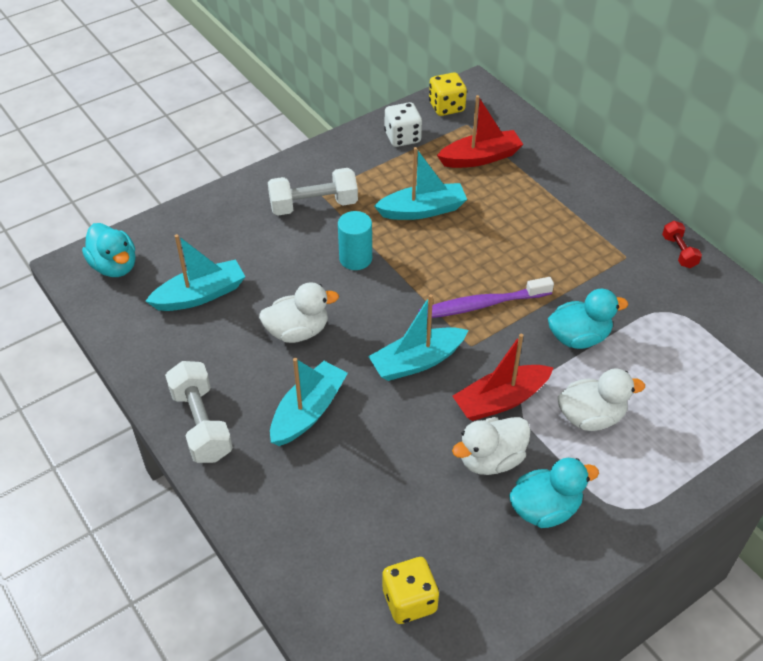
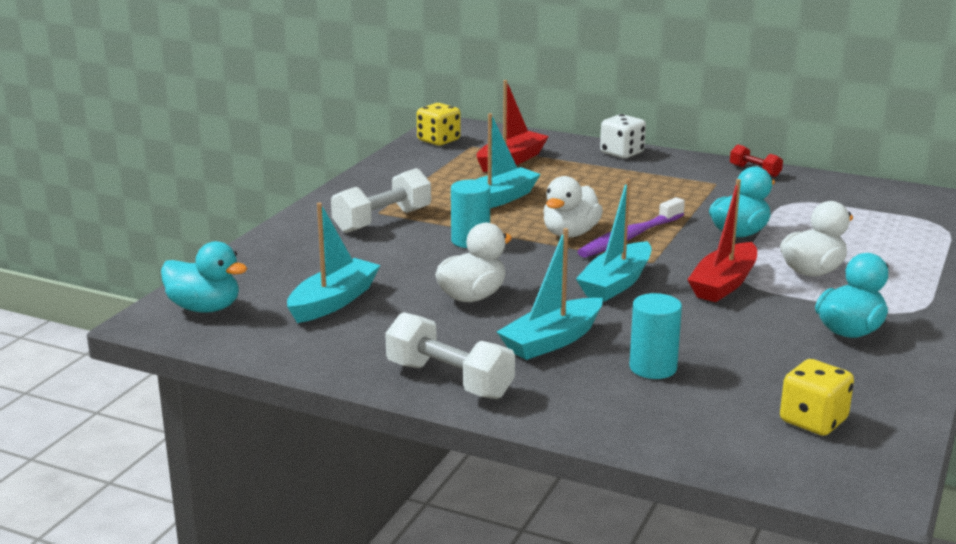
camera: 30 degrees left, 25 degrees down
(308, 411) = (552, 340): turquoise boat -> turquoise boat turned 135 degrees counterclockwise
(351, 479) = (653, 368): none -> turquoise cylinder
(402, 137) = (419, 165): white dice -> white dice (622, 153)
(491, 459) = (764, 318): white duck -> white duck (570, 233)

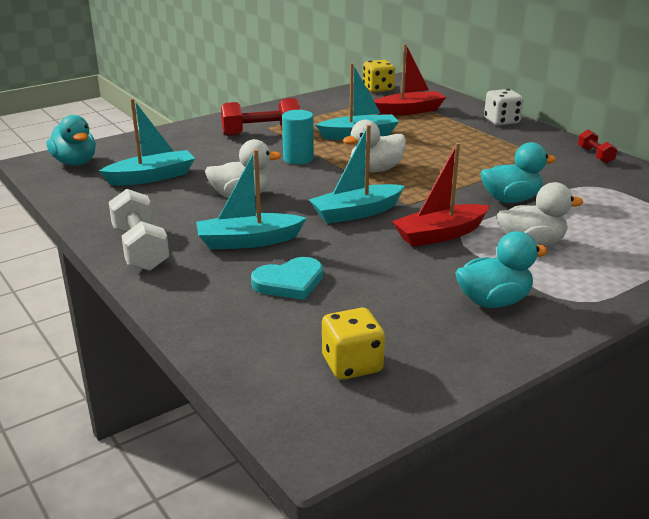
camera: 30 degrees right, 5 degrees up
(382, 221) = (261, 133): white dumbbell -> red dumbbell
(629, 237) = (416, 182): purple toothbrush -> none
(653, 368) = (289, 282): turquoise cylinder -> turquoise heart

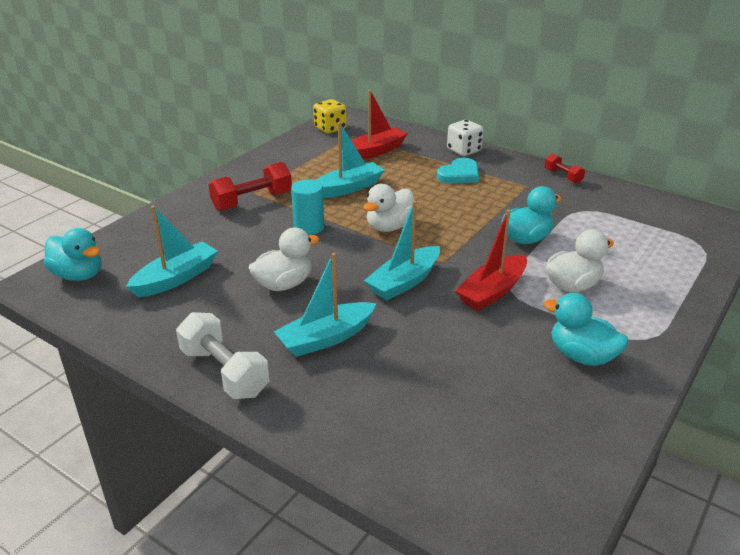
camera: 20 degrees left, 5 degrees up
(289, 282) = (396, 378): turquoise heart -> turquoise heart (459, 174)
(352, 364) = (511, 458): yellow dice -> none
(493, 301) = (581, 356): turquoise duck -> turquoise duck turned 105 degrees counterclockwise

